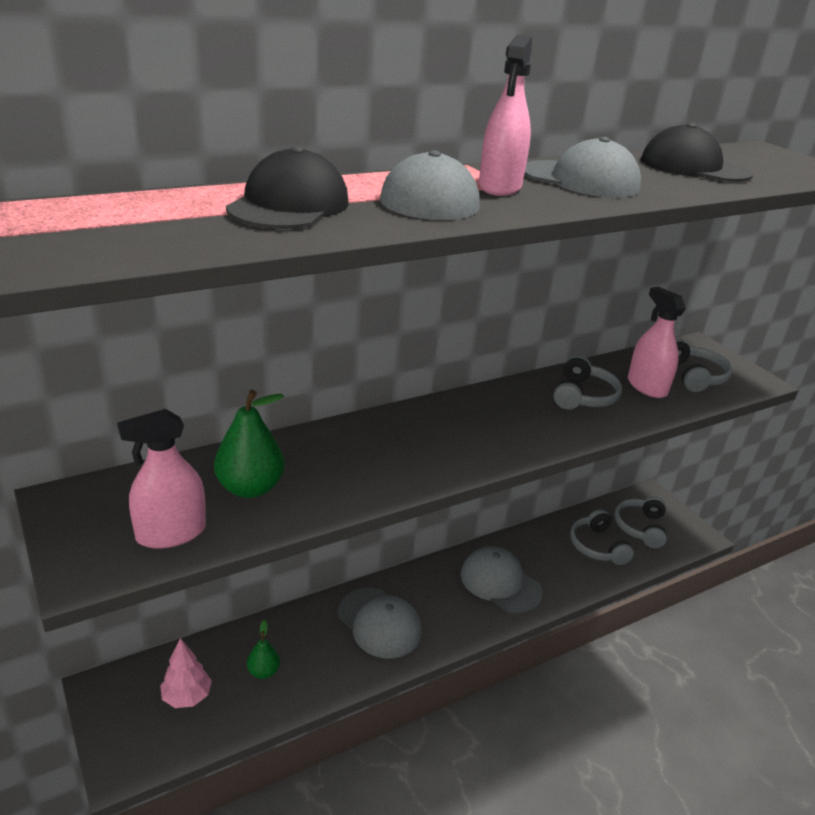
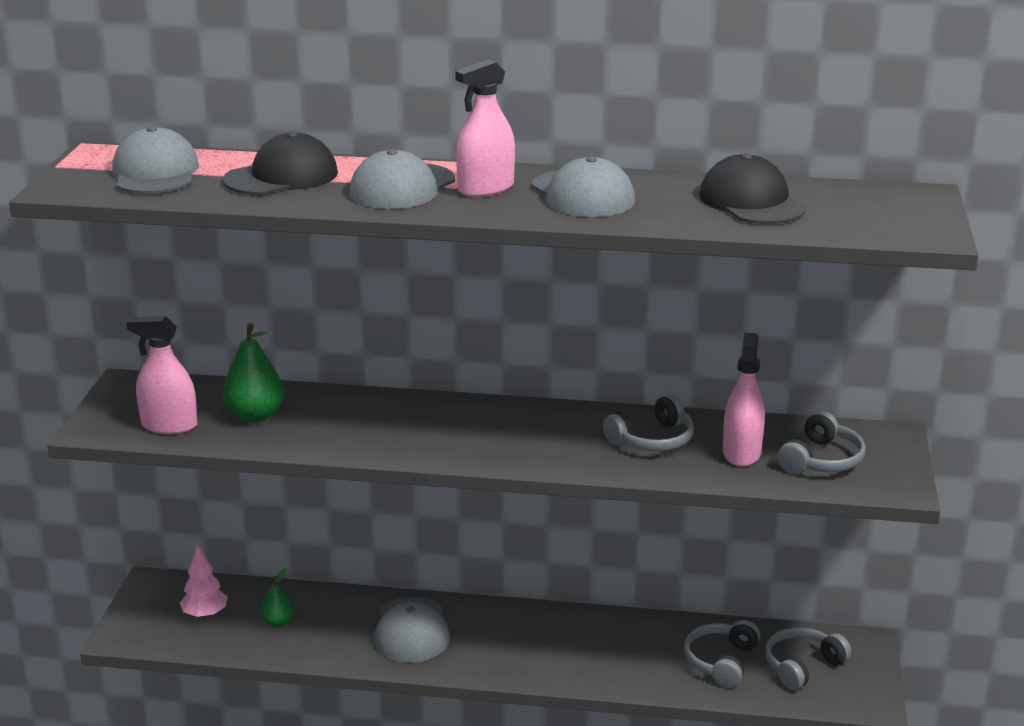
camera: 40 degrees right, 5 degrees down
(500, 583) = (567, 648): grey cap -> grey cap (155, 173)

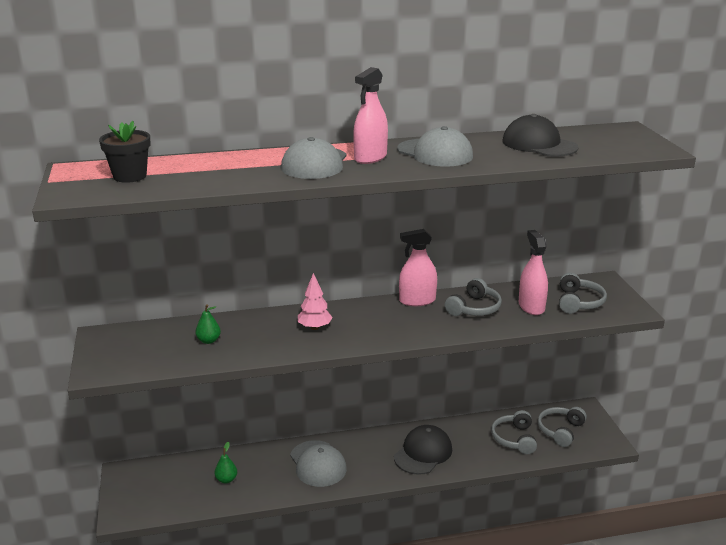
camera: 20 degrees left, 0 degrees up
(155, 173) = (130, 176): grey cap -> black flower pot
(169, 425) = (151, 359): pink spray bottle -> pink spray bottle (417, 300)
(205, 614) = (173, 485): pink tree -> pink tree (314, 327)
(255, 416) = (209, 340): green pear -> green pear, size x0.57
(281, 176) = (224, 167): black cap -> black cap (423, 453)

